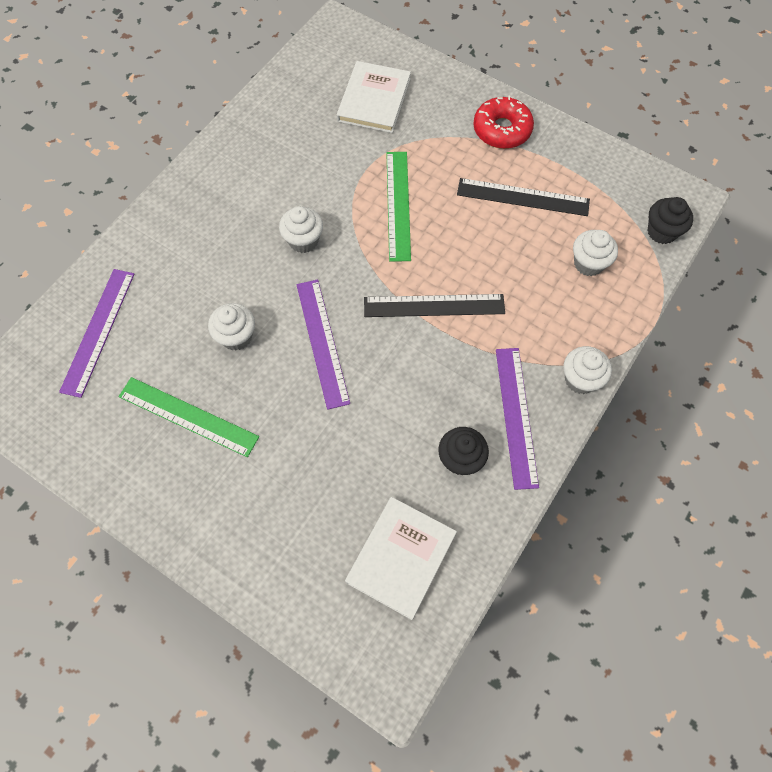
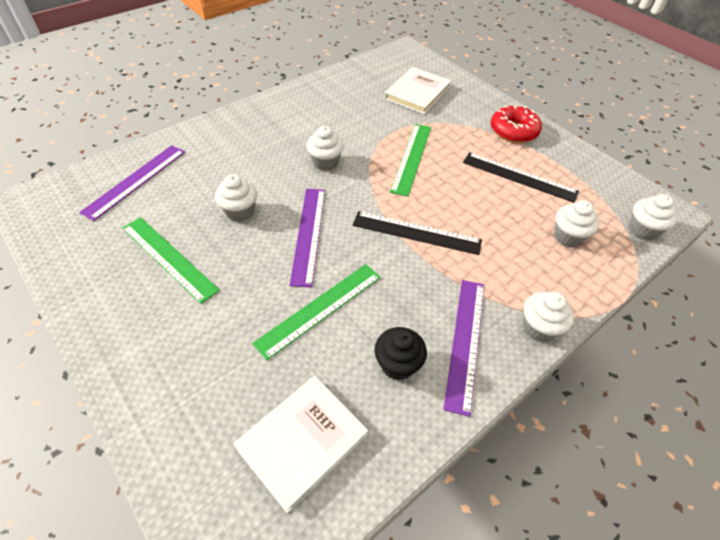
camera: 15 degrees right, 15 degrees down
(367, 425) = (320, 309): none -> green ruler
(661, 232) = (642, 230): black cupcake -> white cupcake

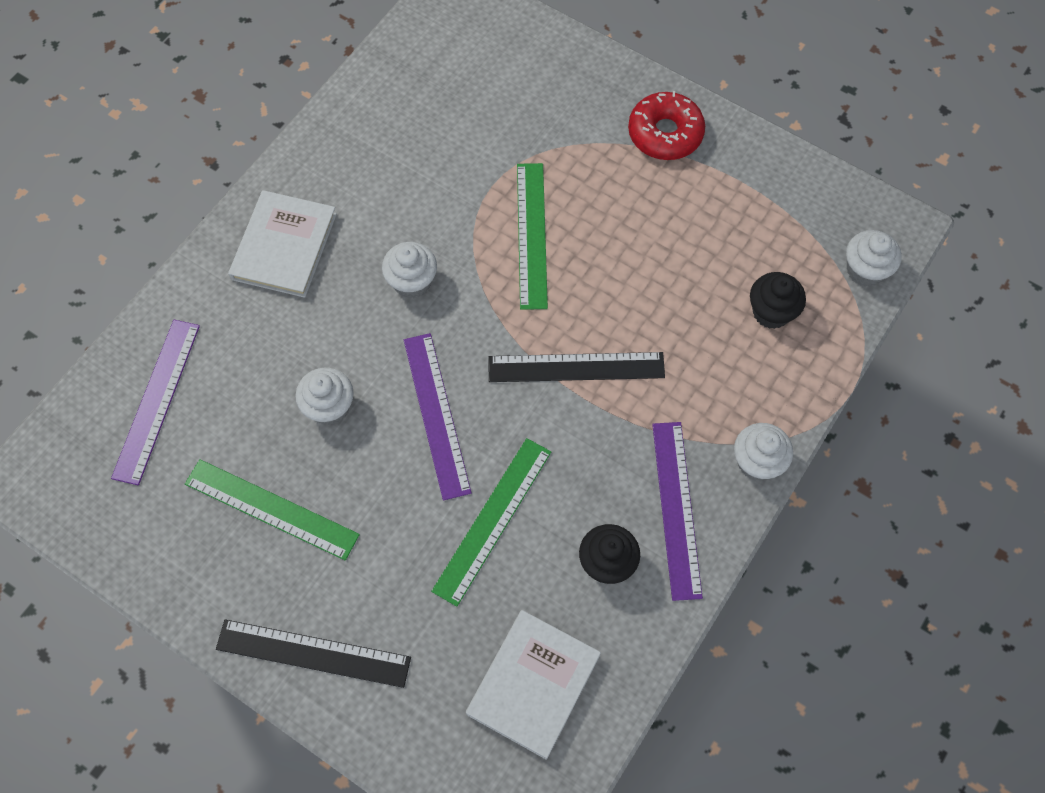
camera: 15 degrees left, 15 degrees up
(417, 93) = (501, 93): white book -> white book (284, 246)
(519, 177) = (690, 224): black ruler -> black ruler (313, 653)
(567, 237) = (771, 312): white cupcake -> black cupcake

